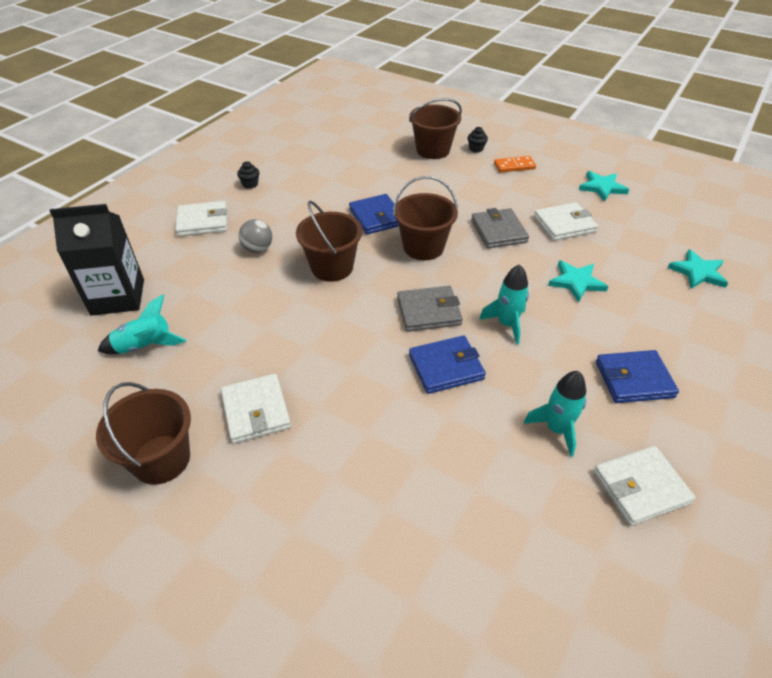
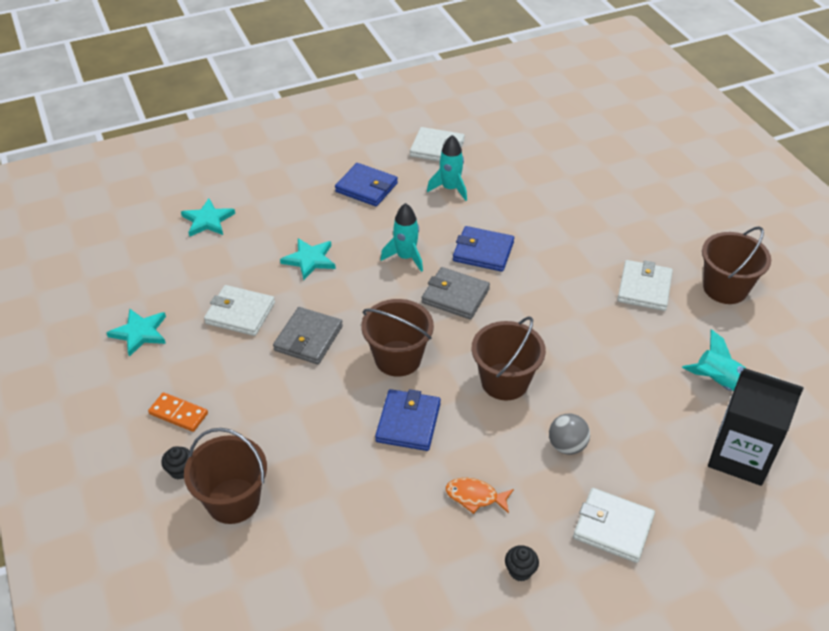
camera: 145 degrees left, 0 degrees up
(301, 202) = (475, 496): none -> orange fish

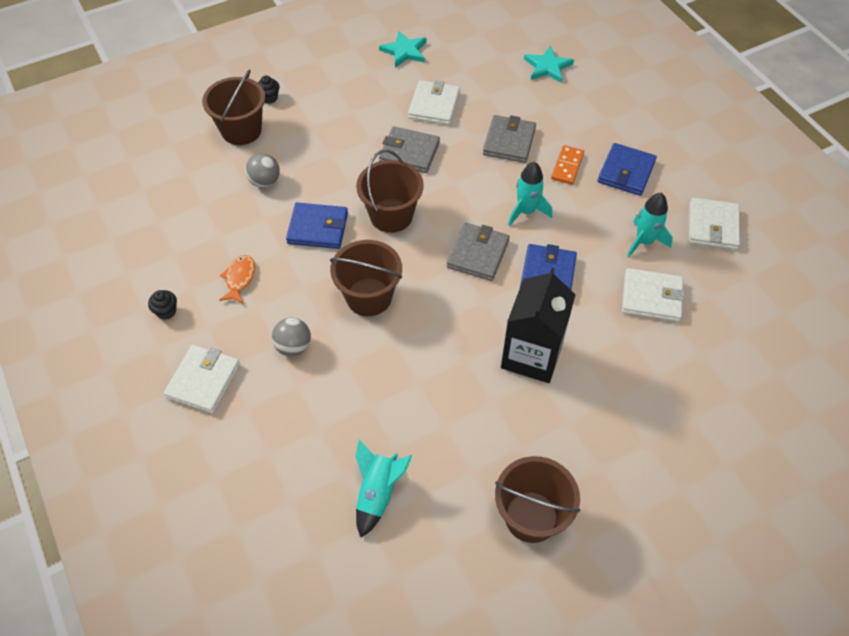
camera: 85 degrees right, 10 degrees up
(178, 414) = (323, 87): orange domino -> orange domino (567, 166)
(310, 260) = (509, 141): turquoise star -> grey wallet
(328, 474) = (265, 182): none -> grey ball
(644, 288) = (517, 427): white wallet -> white wallet (651, 297)
(740, 456) = (281, 500): black carton -> black carton (532, 355)

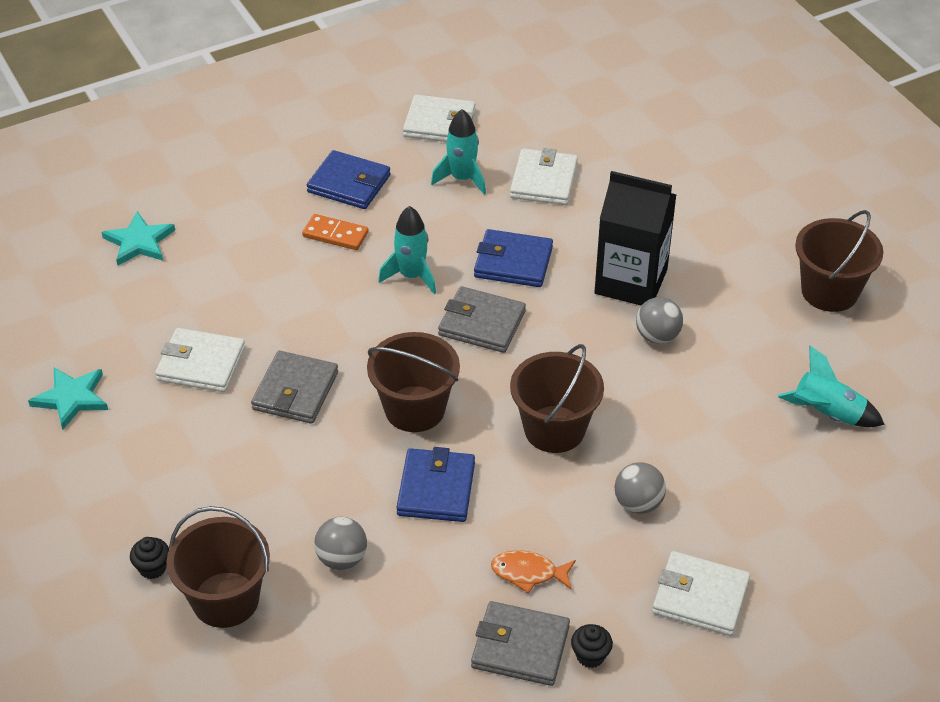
camera: 90 degrees left, 10 degrees down
(468, 371) = (657, 336): none -> grey ball
(509, 141) = (284, 287): grey wallet -> grey wallet (520, 647)

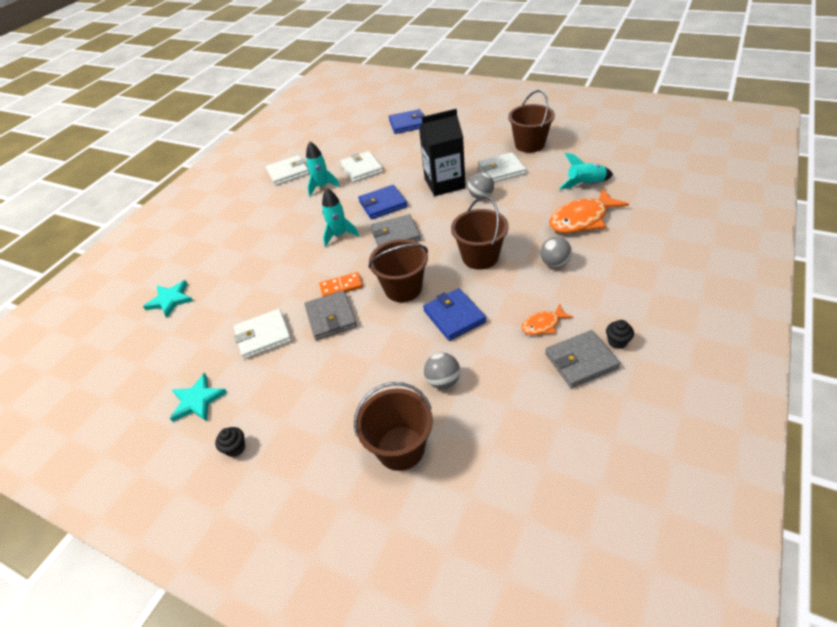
camera: 30 degrees left, 0 degrees up
(152, 568) = (338, 461): black cupcake -> black cupcake (235, 448)
(335, 235) = (281, 239): orange domino -> orange domino (341, 287)
(349, 184) = (267, 216): blue wallet -> blue wallet (407, 124)
(700, 597) = (629, 283): white wallet -> white wallet (501, 170)
(753, 465) = (582, 219): none -> orange fish

